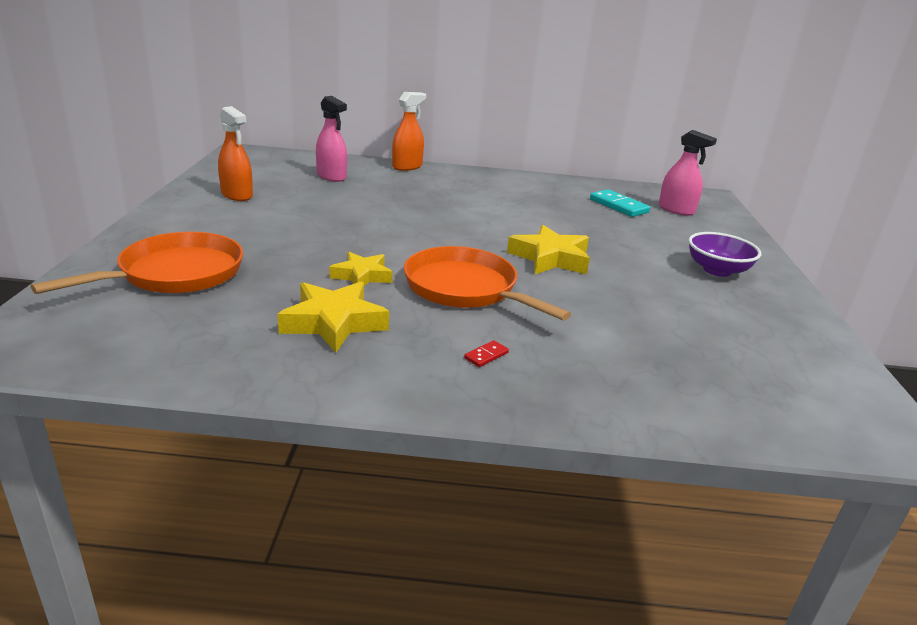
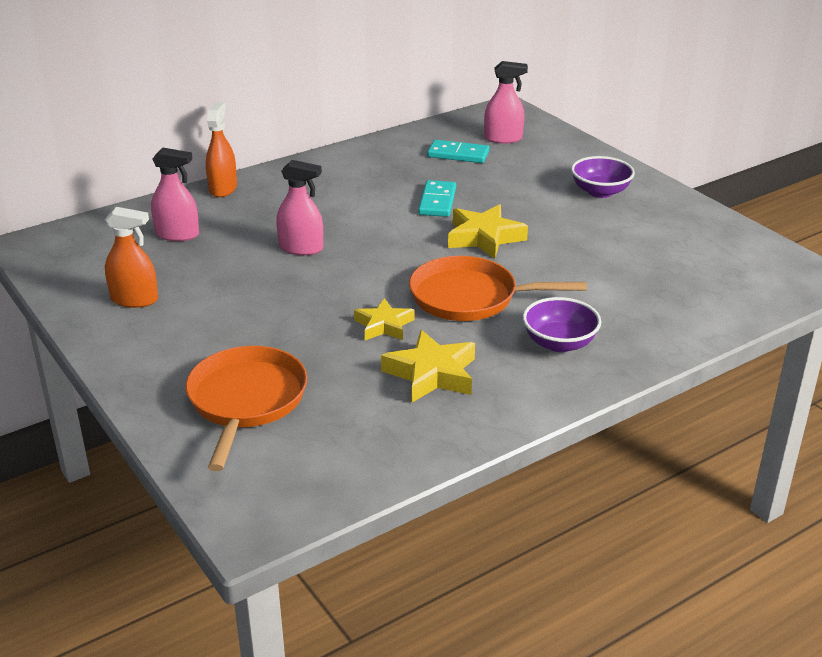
camera: 35 degrees left, 5 degrees up
(395, 211) = (301, 248): none -> pink spray bottle
(486, 355) = (559, 343): red domino -> purple bowl
(550, 224) = (437, 201): none -> turquoise domino

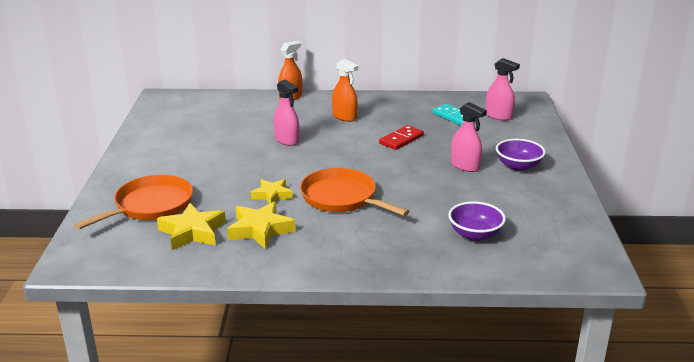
camera: 35 degrees right, 5 degrees down
(134, 299) = (170, 138): orange spray bottle -> orange spray bottle (344, 117)
(177, 234) = (234, 113): pink spray bottle -> pink spray bottle (465, 166)
(437, 201) = (401, 140): turquoise domino -> red domino
(484, 237) = (400, 168): yellow star -> yellow star (192, 232)
(559, 343) = (357, 242): purple bowl -> purple bowl (475, 234)

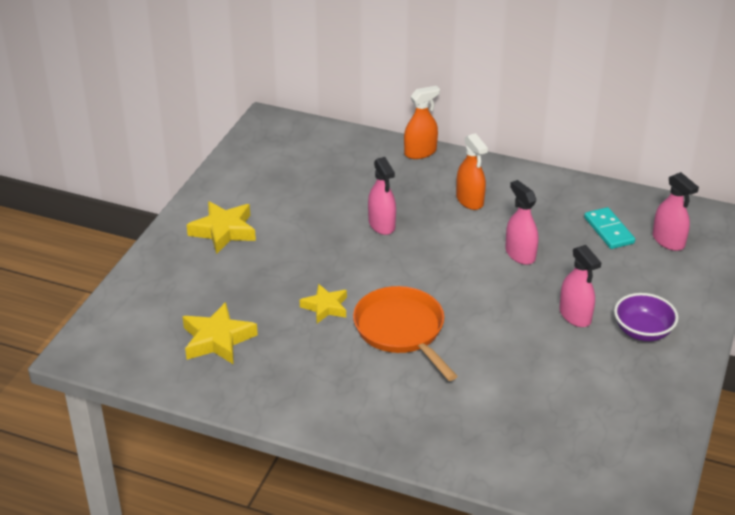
camera: 20 degrees right, 10 degrees up
(150, 206) = (189, 291): orange pan -> none
(260, 230) = (289, 354): yellow star -> yellow star (223, 231)
(401, 140) = (520, 254): red domino -> pink spray bottle
(475, 234) = (526, 423): purple bowl -> none

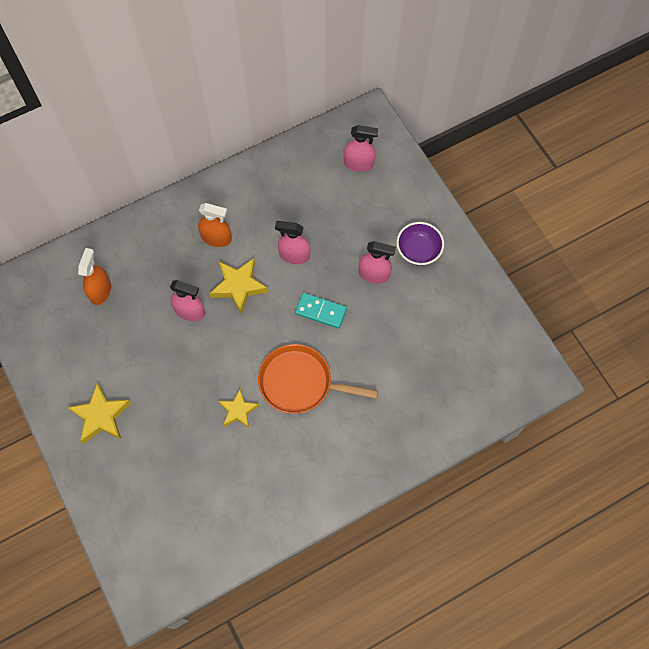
camera: 50 degrees left, 30 degrees up
(217, 339) = (209, 501): yellow star -> yellow star (239, 286)
(420, 152) = (137, 224): orange spray bottle -> orange spray bottle (100, 291)
(609, 230) = (319, 186): turquoise domino -> turquoise domino (321, 311)

